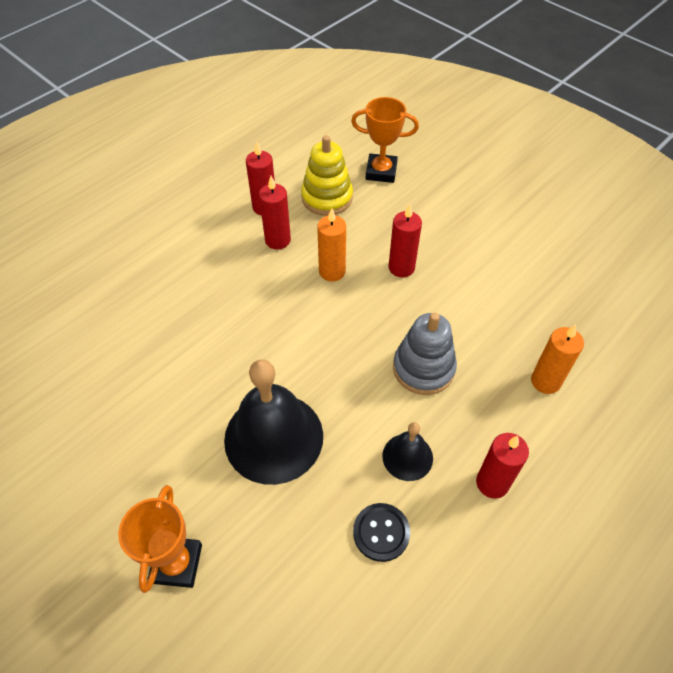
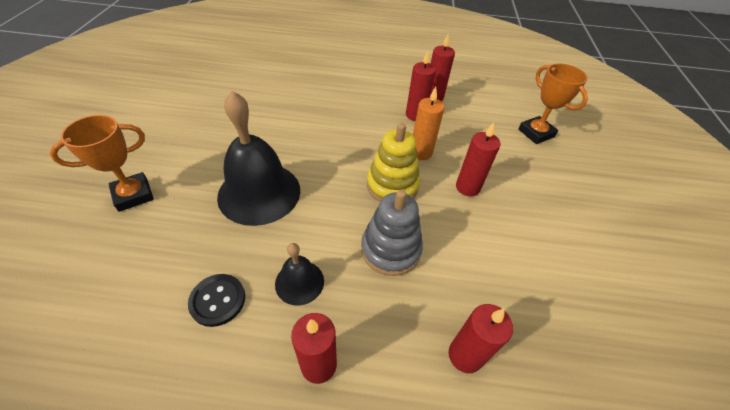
camera: 50 degrees right, 5 degrees down
(327, 198) = (477, 119): yellow stacking toy -> yellow stacking toy (392, 185)
(545, 381) = (465, 355): orange candle -> red candle

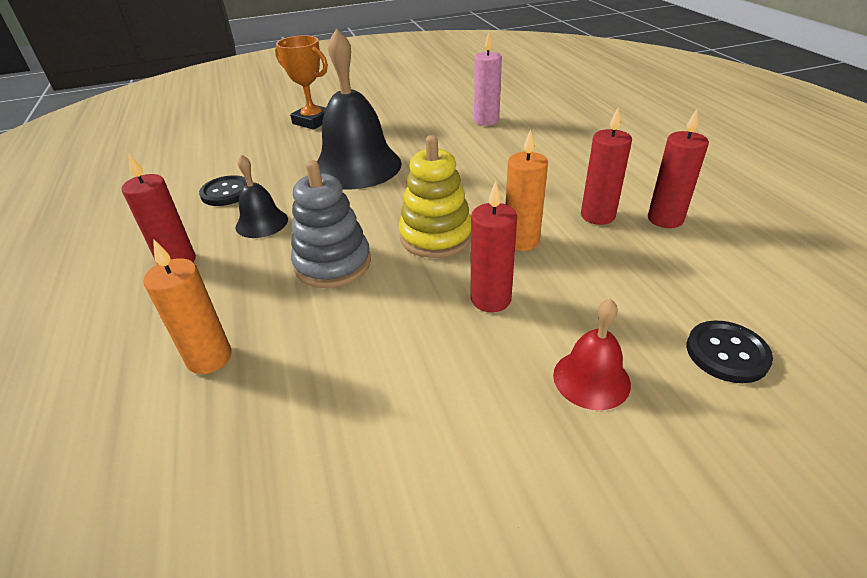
camera: 70 degrees right, 10 degrees down
(259, 102) = (486, 120): none -> pink candle
(465, 355) = (209, 358): red candle -> orange candle
(536, 133) = (727, 353): orange trophy -> black button
(539, 179) = (591, 379): none -> red bell

